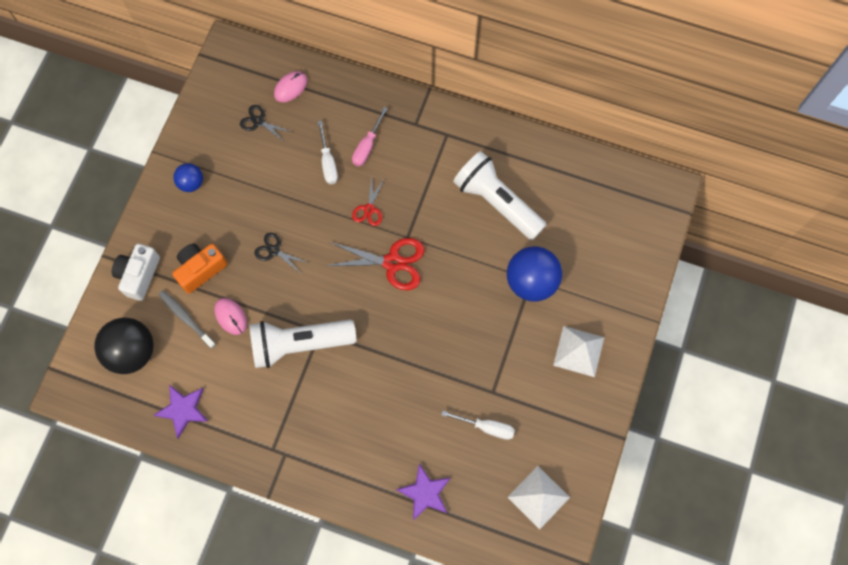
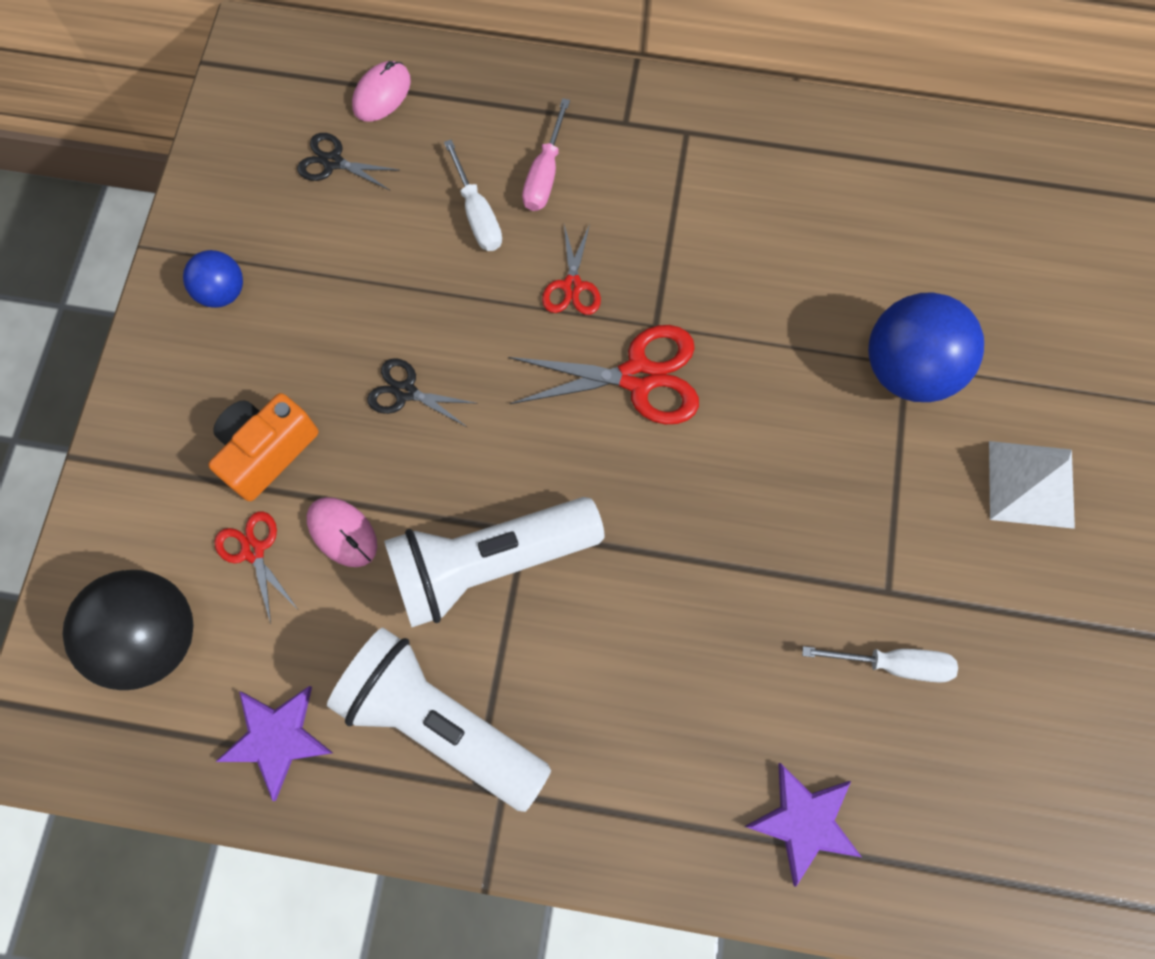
camera: 10 degrees left, 0 degrees up
(139, 275) = (146, 482): white camera -> none
(186, 318) = (253, 551): grey toothbrush -> red scissors
(497, 202) = (807, 236): white flashlight -> white flashlight (440, 723)
(538, 497) = (1031, 787): white pyramid -> none

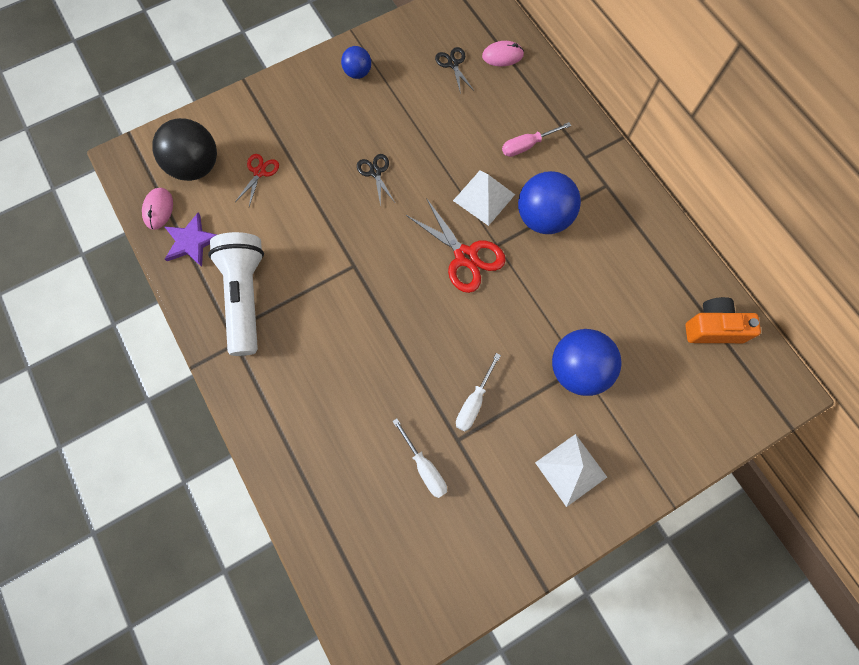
camera: 50 degrees right, 0 degrees up
(267, 451) = (305, 143): orange camera -> orange camera (713, 328)
(342, 532) = (294, 198): pink mouse -> pink mouse (158, 209)
(477, 214) = (482, 135): white screwdriver -> white screwdriver (474, 402)
(489, 563) = (328, 263): white flashlight -> none
(572, 286) = (484, 197): red scissors -> white pyramid
(666, 240) = (543, 217): none -> blue ball
(804, 822) = (319, 479): purple star -> none

